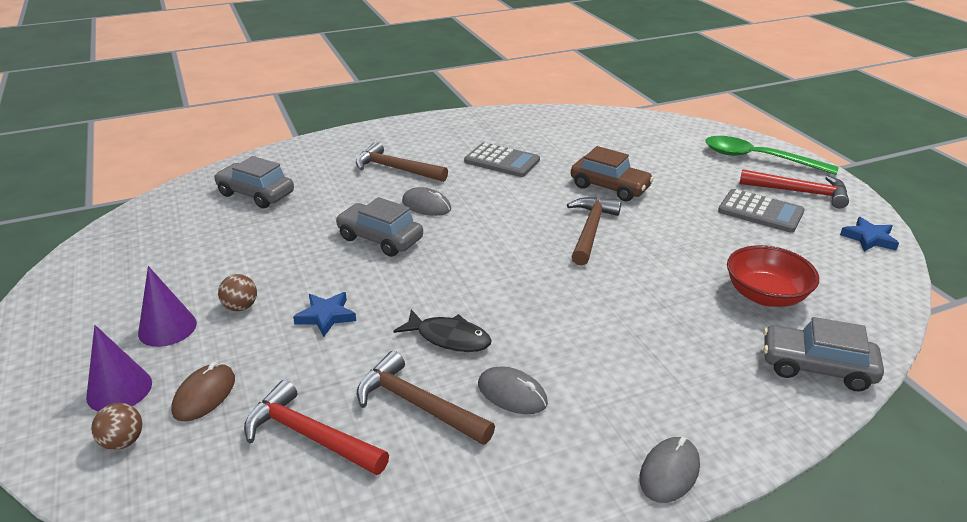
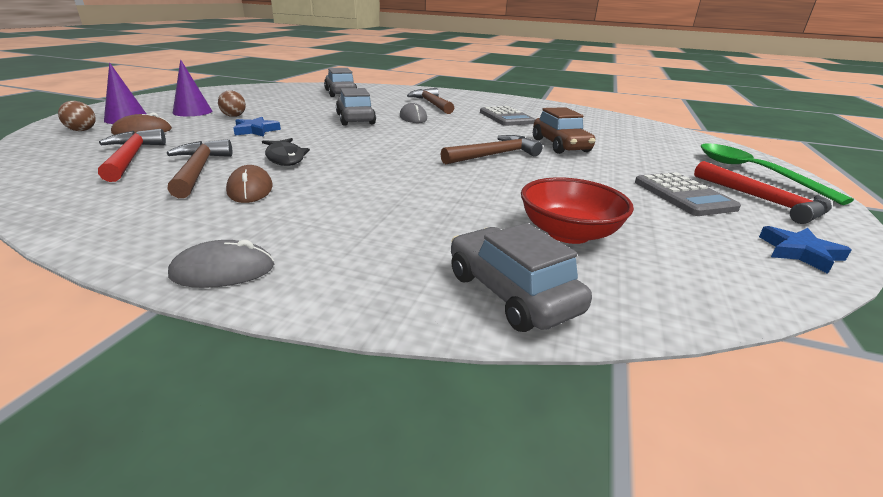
camera: 40 degrees right, 5 degrees down
(512, 394) = (250, 189): grey mouse -> brown mouse

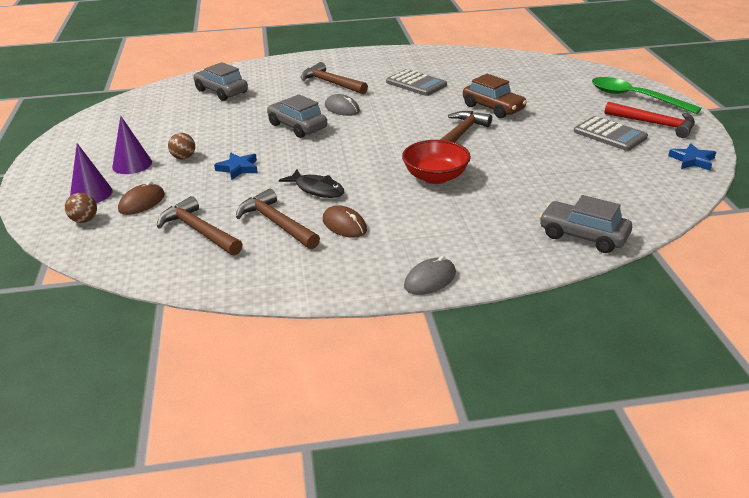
camera: 25 degrees left, 5 degrees up
(130, 158) = (199, 231): red hammer -> brown hammer
(568, 233) = (574, 189): red bowl -> red bowl (435, 177)

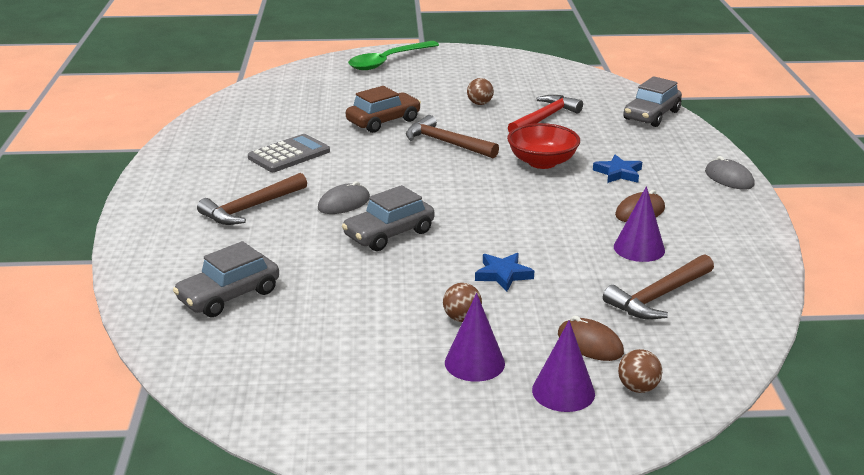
camera: 85 degrees left, 5 degrees down
(276, 223) = (639, 248): brown hammer -> purple cone
(317, 189) = (563, 224): black fish -> none
(557, 143) = (479, 104): none -> brown ball
(610, 134) = (467, 82): grey calculator -> none
(654, 124) = (450, 63): red hammer -> red hammer (544, 118)
(692, 160) = (525, 62): blue star -> blue star (618, 173)

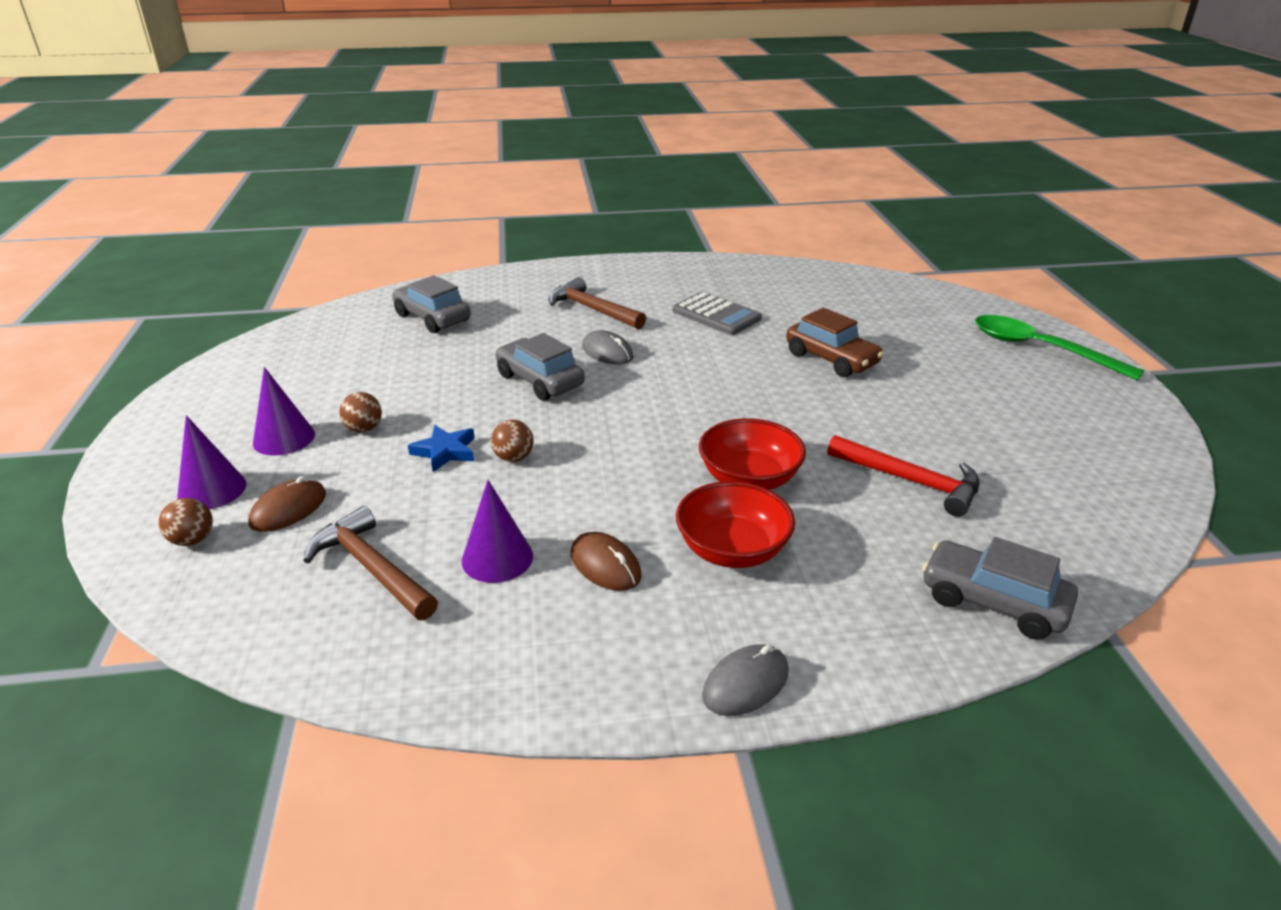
camera: 85 degrees right, 5 degrees up
(446, 143) = (783, 404): brown hammer -> none
(479, 104) = (933, 424): brown ball -> brown ball (513, 458)
(618, 173) = (732, 550): blue star -> red bowl

